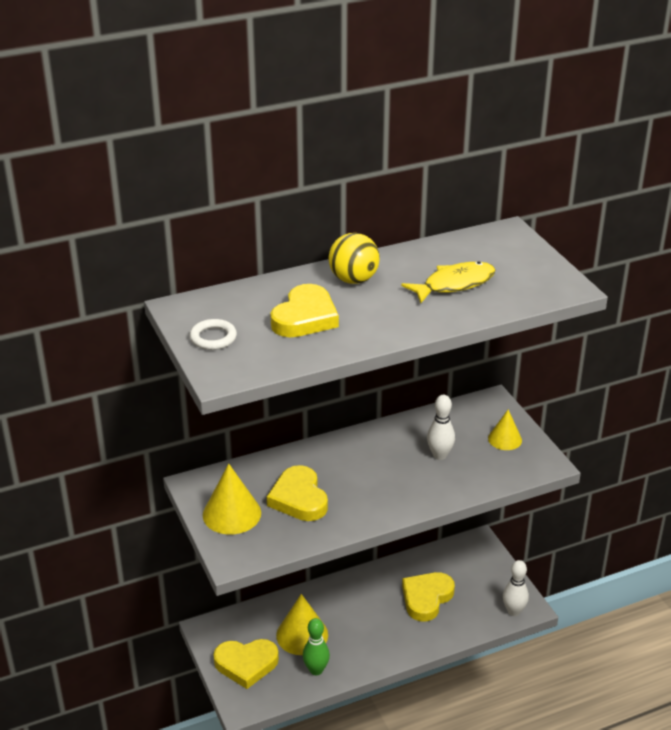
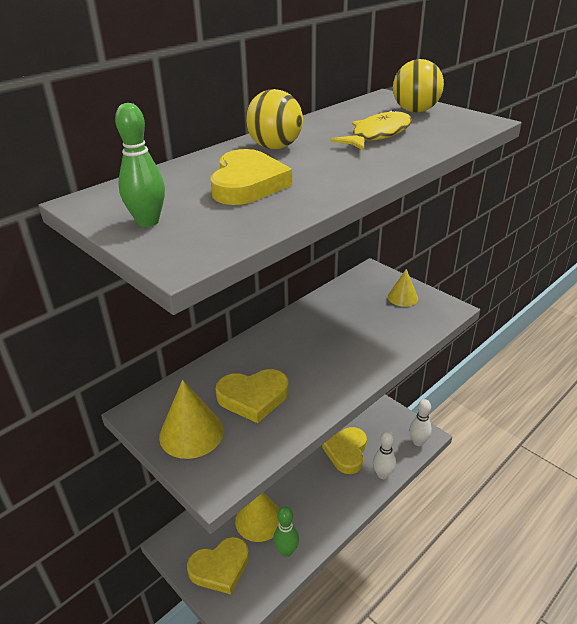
camera: 20 degrees left, 0 degrees up
(213, 338) = (148, 222): white ring -> green bowling pin
(299, 498) = (253, 397): yellow heart -> yellow heart turned 60 degrees counterclockwise
(439, 455) = (358, 324): white bowling pin -> white bowling pin (382, 474)
(517, 259) = (415, 111): none -> yellow ball

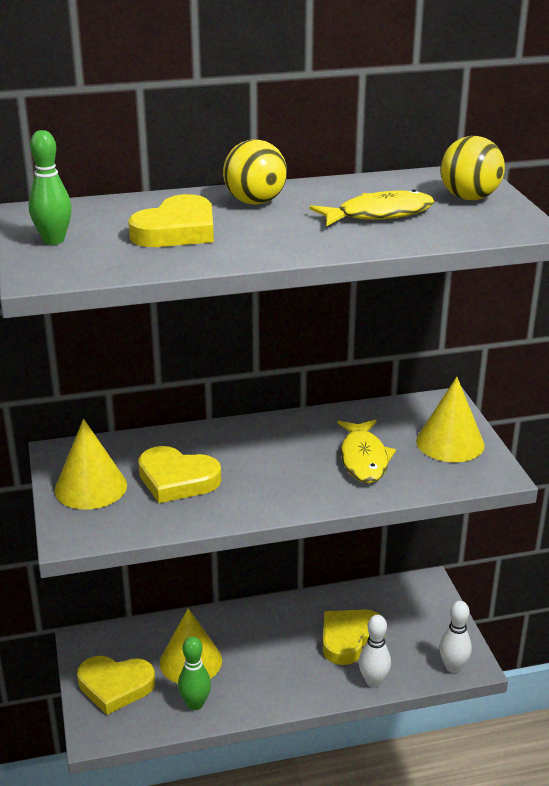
camera: 30 degrees right, 5 degrees down
(363, 329) = (364, 459): none -> yellow fish
(402, 297) = (450, 442): yellow cone -> yellow cone, size x1.61

